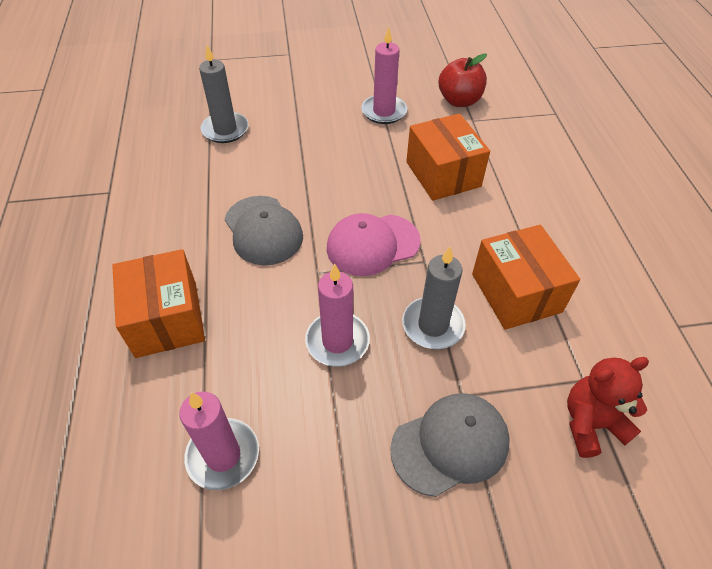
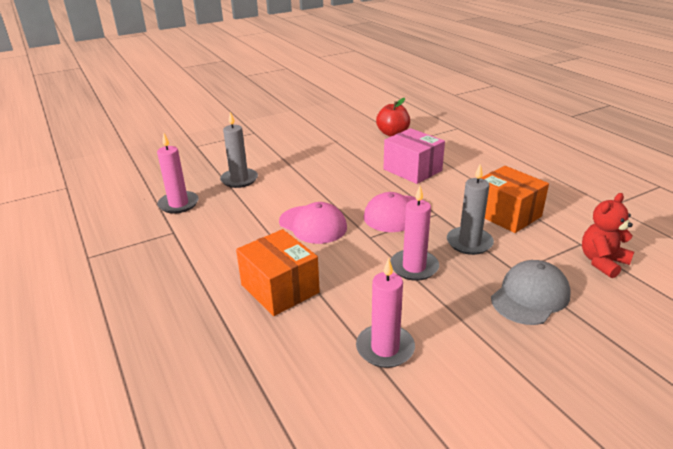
camera: 20 degrees left, 20 degrees down
(263, 230) = (313, 225): grey cap -> pink cap
(384, 111) = (347, 148): pink candle -> pink candle (178, 204)
(443, 174) = (412, 170): orange box -> pink box

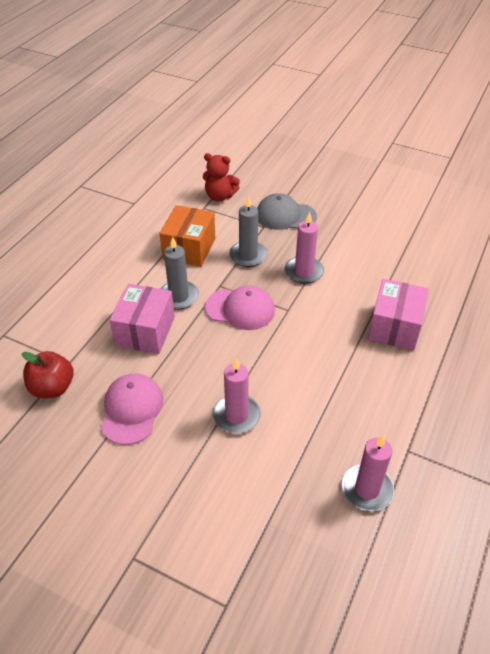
camera: 125 degrees left, 15 degrees up
(239, 180) = (275, 470): grey candle -> grey candle (179, 297)
(280, 289) = (394, 327): orange box -> pink box
(313, 225) = (303, 353): pink cap -> pink cap (131, 410)
(385, 348) = (389, 255): pink candle -> pink candle (236, 416)

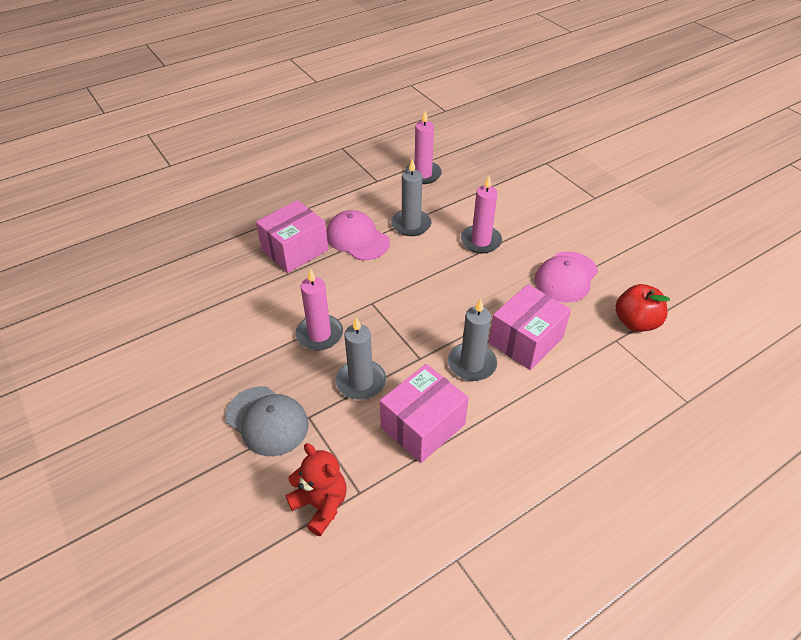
camera: 150 degrees left, 0 degrees up
(189, 248) = (423, 426): orange box -> pink box
(240, 309) = (416, 323): pink cap -> pink cap (357, 239)
(319, 404) = (411, 225): none -> grey candle

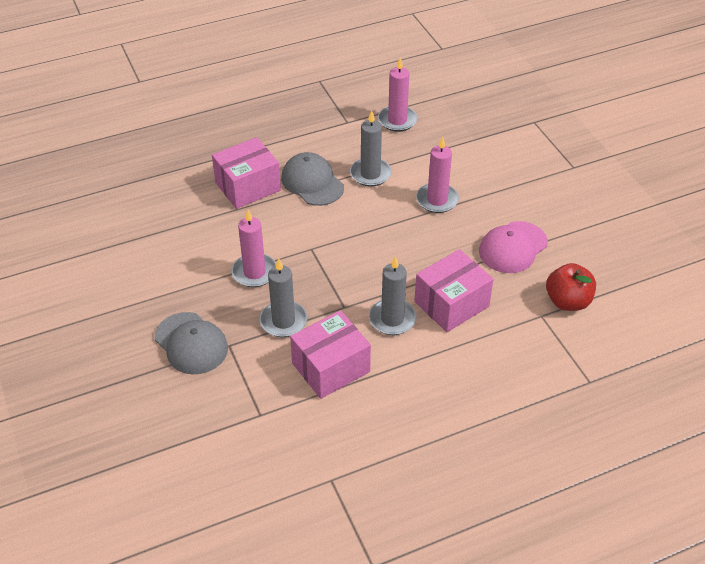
camera: 10 degrees right, 0 degrees up
(320, 505) = (224, 420): red teddy bear -> none
(357, 239) = (312, 182): pink cap -> grey cap

